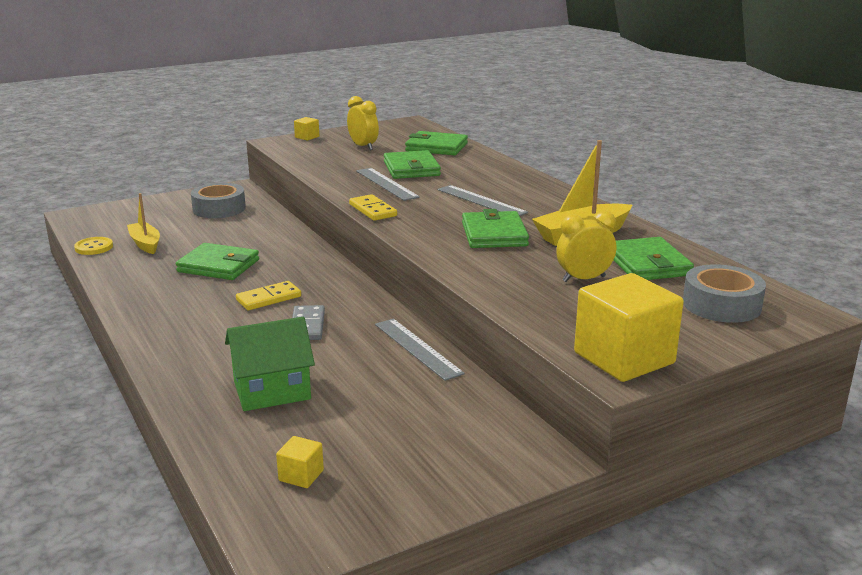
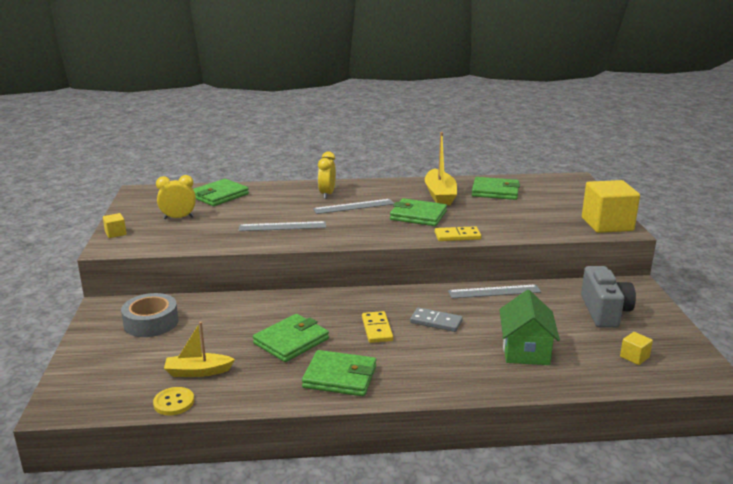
camera: 65 degrees left, 0 degrees up
(373, 210) = (335, 241): yellow domino -> yellow domino (457, 236)
(411, 169) = (259, 212): green wallet -> green wallet (340, 377)
(426, 437) = (604, 311): none -> grey camera
(584, 279) = (505, 210): yellow clock -> yellow clock (327, 194)
(721, 305) = (557, 190): grey tape -> none

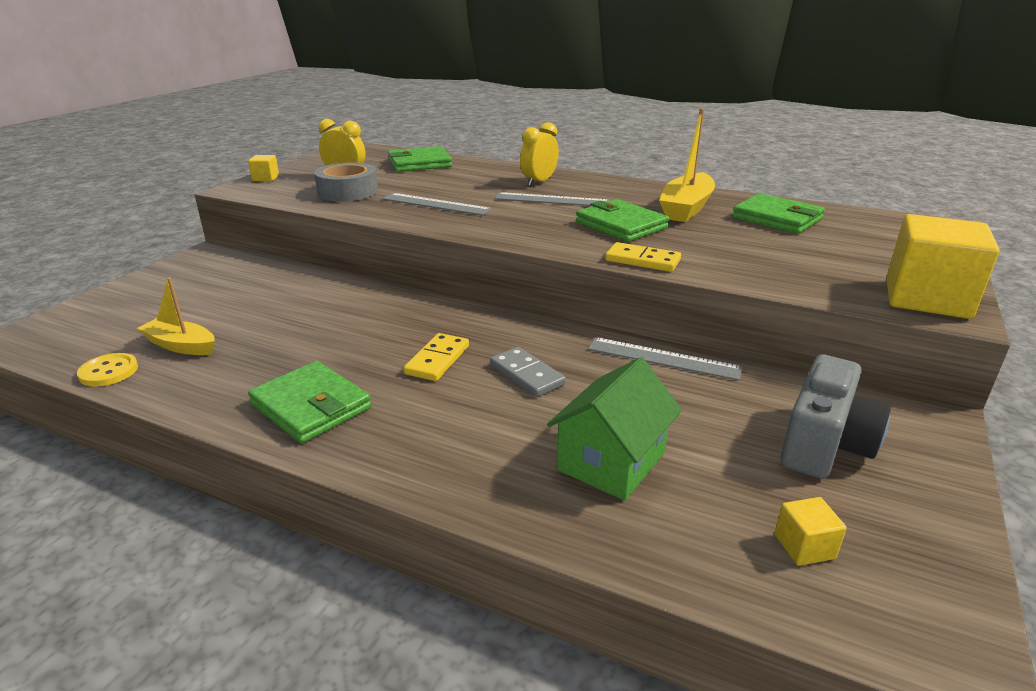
camera: 30 degrees right, 5 degrees up
(151, 322) = (219, 280): grey tape -> grey tape (348, 192)
(291, 341) = (320, 343): green wallet -> none

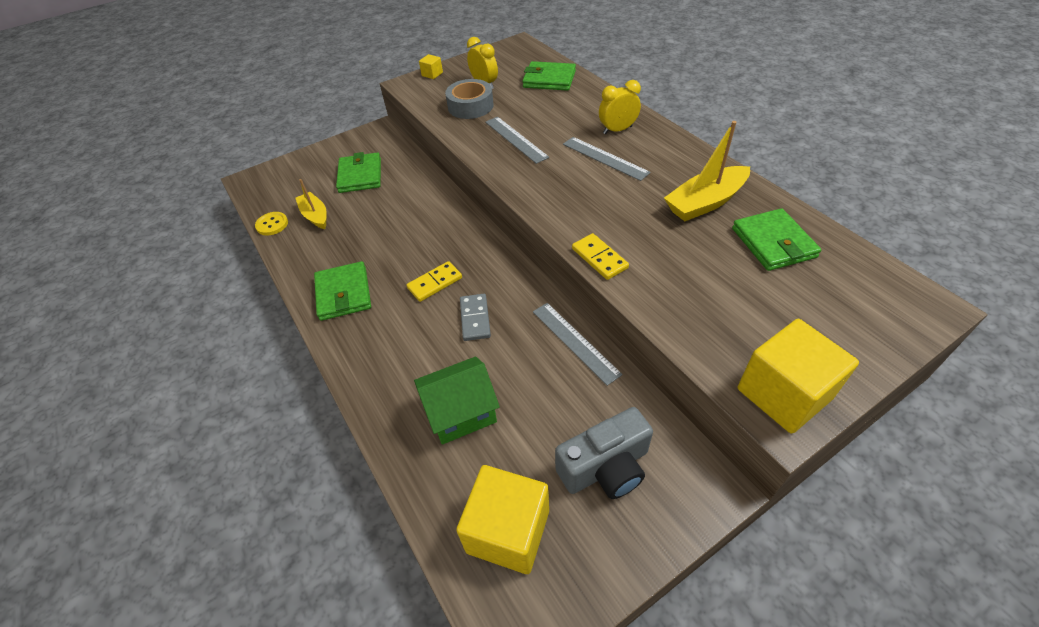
camera: 35 degrees right, 20 degrees up
(621, 225) = (627, 209): green wallet -> green wallet (360, 175)
(804, 546) = (508, 531): yellow cube -> yellow cube, size x2.30

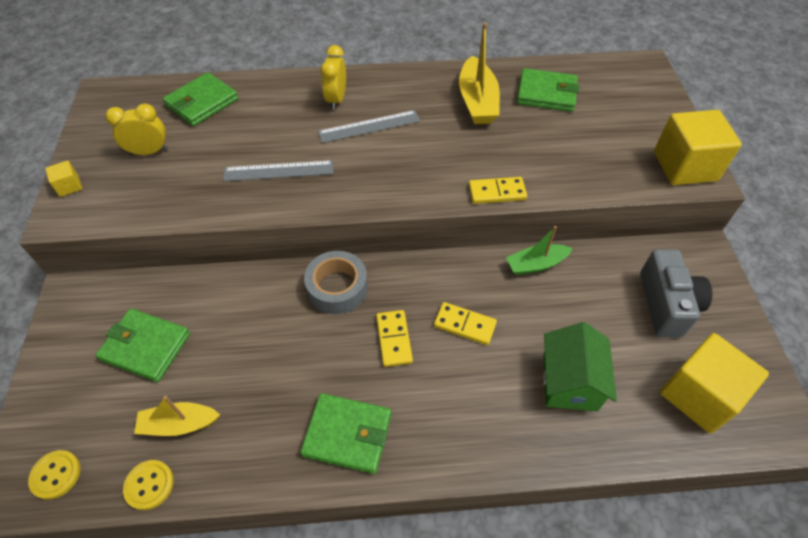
camera: 65 degrees left, 5 degrees up
(265, 188) = (56, 475): none -> yellow button
(470, 106) = (178, 180): grey tape -> grey tape (337, 288)
(475, 318) = (464, 325): grey domino -> yellow domino
(575, 342) = (536, 264): grey ruler -> green boat

